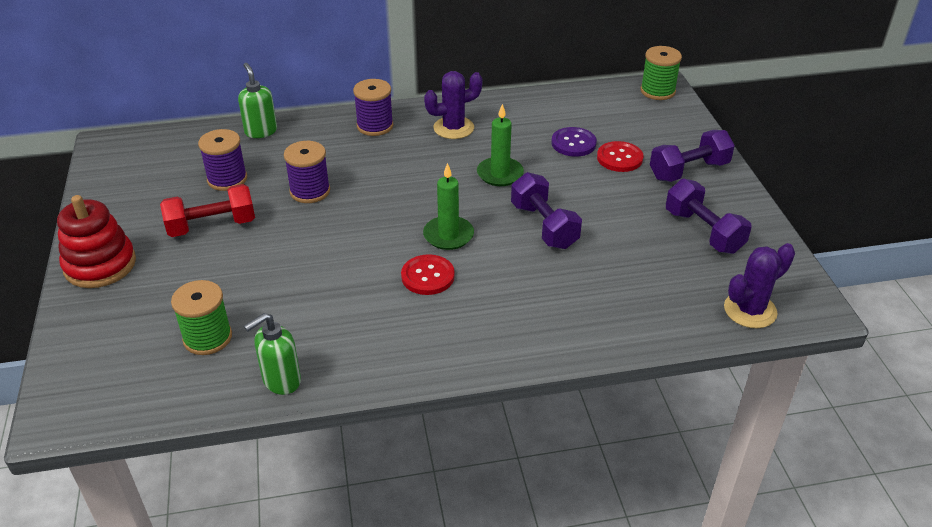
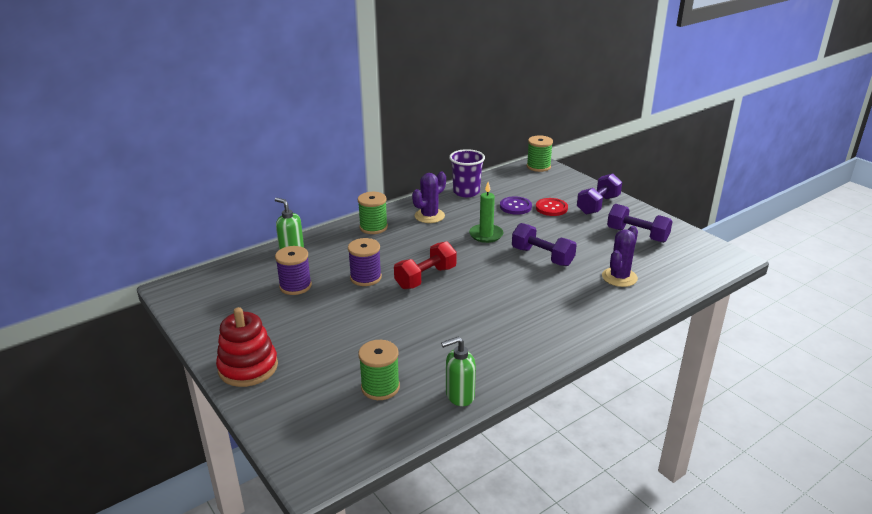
camera: 25 degrees left, 10 degrees down
(212, 226) = (313, 318): red dumbbell -> red dumbbell (425, 278)
(281, 381) = (459, 396): green soap dispenser -> green soap dispenser turned 45 degrees clockwise
(375, 126) = (373, 227): purple spool -> green spool
(427, 276) = (497, 305): red button -> none
(448, 235) = (487, 278): green candle -> none
(528, 105) = (466, 192): none -> purple cup
(750, 310) = (701, 268): purple cactus -> purple cactus (619, 277)

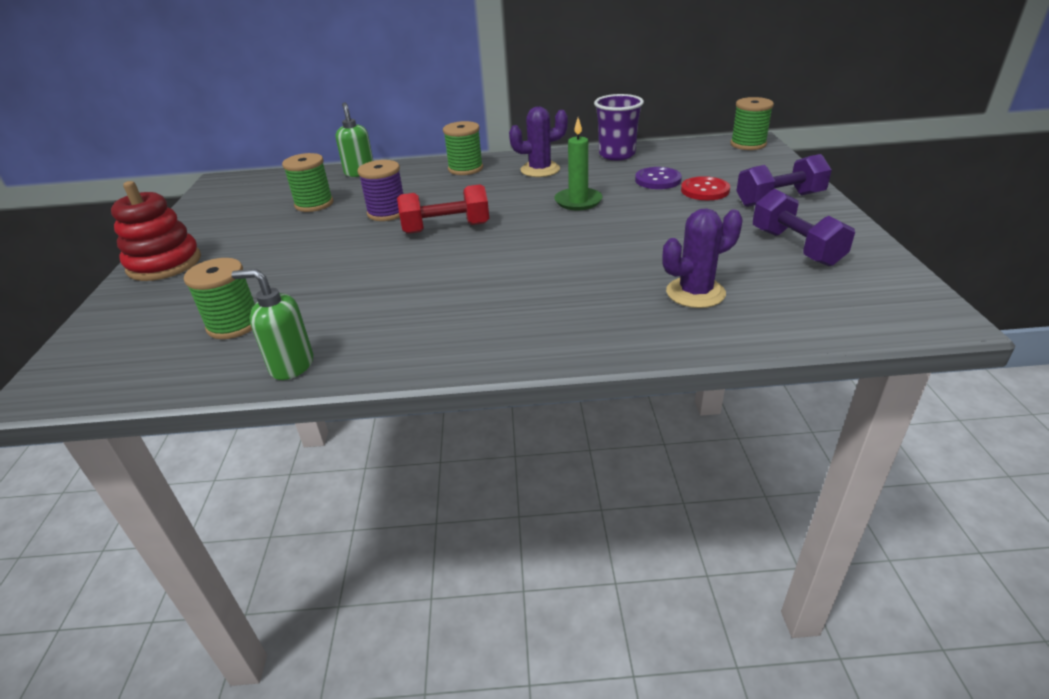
camera: 35 degrees right, 5 degrees up
(295, 286) = (314, 204): purple spool -> green spool
(542, 257) = (616, 241): purple dumbbell -> none

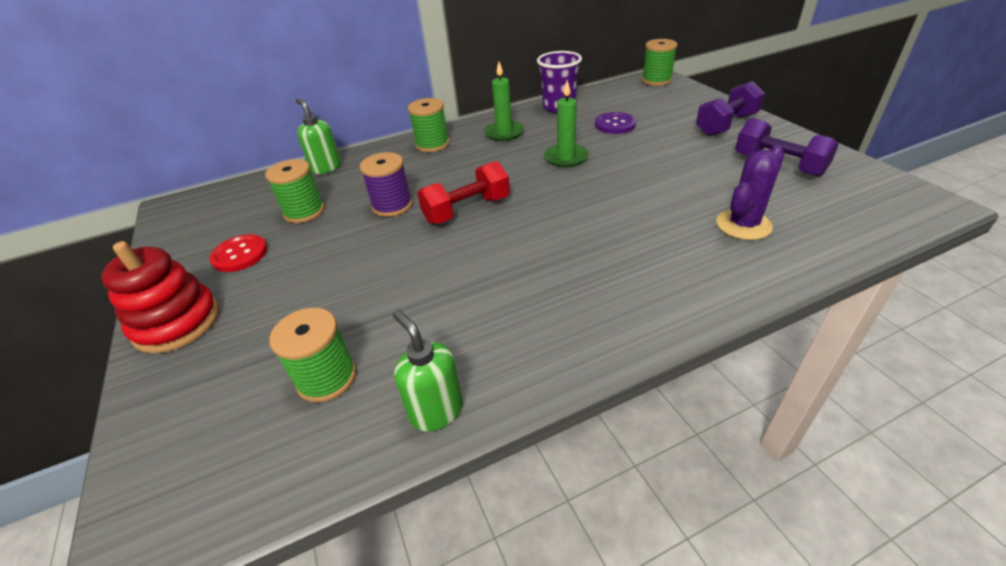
camera: 20 degrees left, 5 degrees up
(291, 366) = (436, 410): green soap dispenser -> green soap dispenser turned 60 degrees clockwise
(540, 170) = (504, 133): purple cactus -> green candle
(705, 190) = (661, 127): red button -> red button (240, 254)

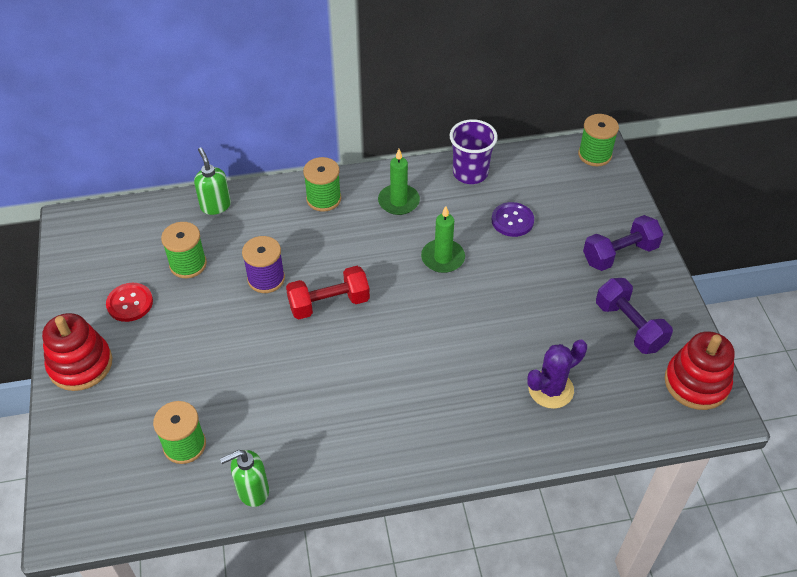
camera: 10 degrees right, 10 degrees up
(436, 410) = (252, 491): green soap dispenser -> green soap dispenser turned 90 degrees counterclockwise
(882, 189) = (696, 383): none -> red stacking toy

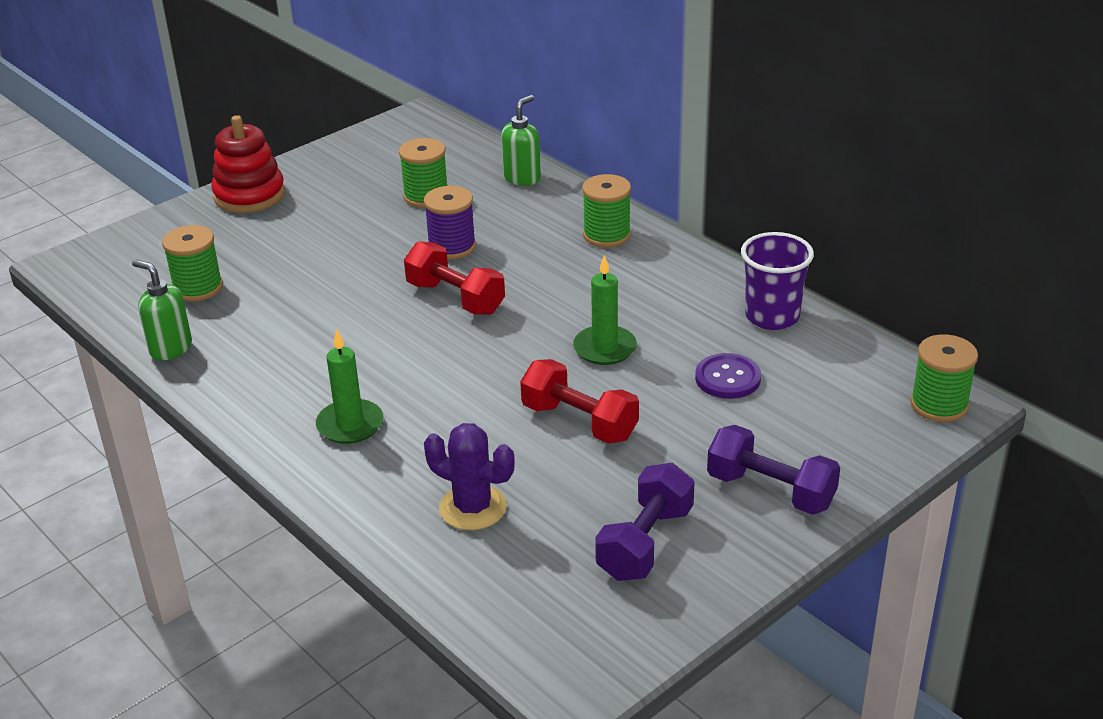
camera: 60 degrees right, 15 degrees down
(130, 303) = (345, 188): red button -> none
(398, 201) = (661, 284): green candle -> green candle (350, 425)
(505, 303) = (579, 422): none -> red dumbbell
(696, 383) = (601, 642): red stacking toy -> none

